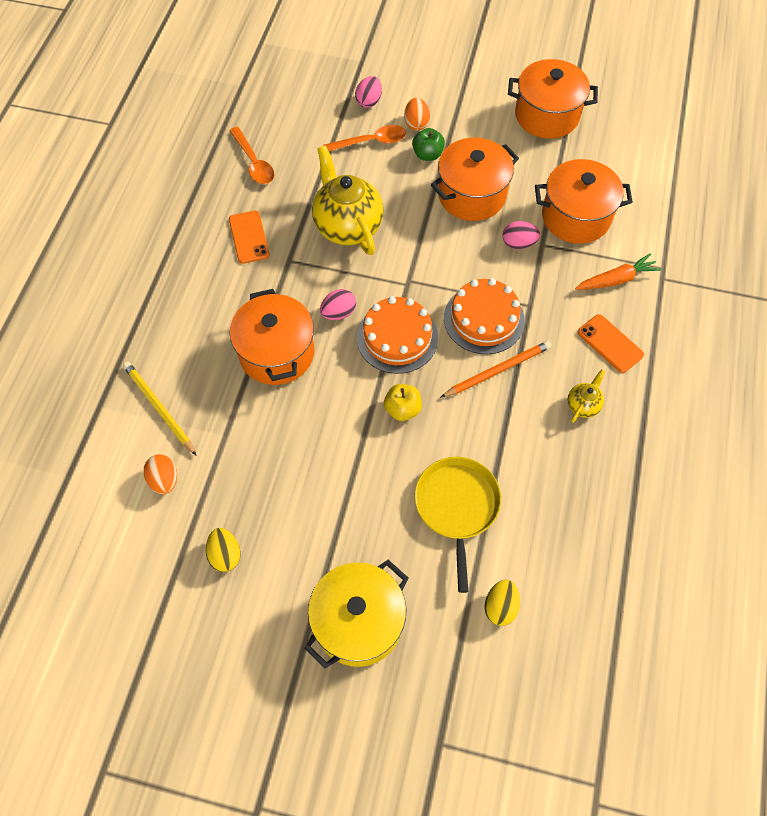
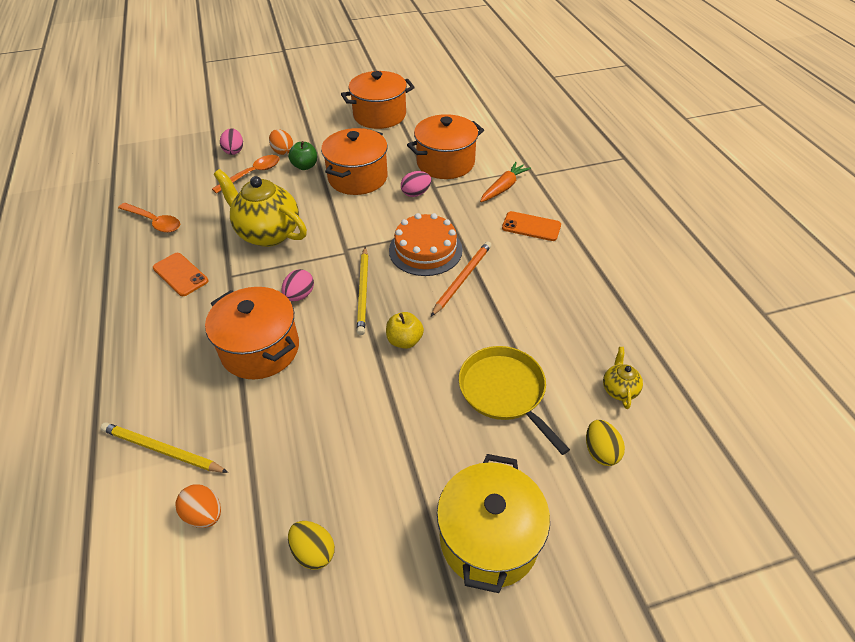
camera: 30 degrees left, 15 degrees down
(397, 337) = (363, 291): orange cake -> yellow pencil
(583, 405) = (544, 273): yellow teapot -> yellow teapot (619, 389)

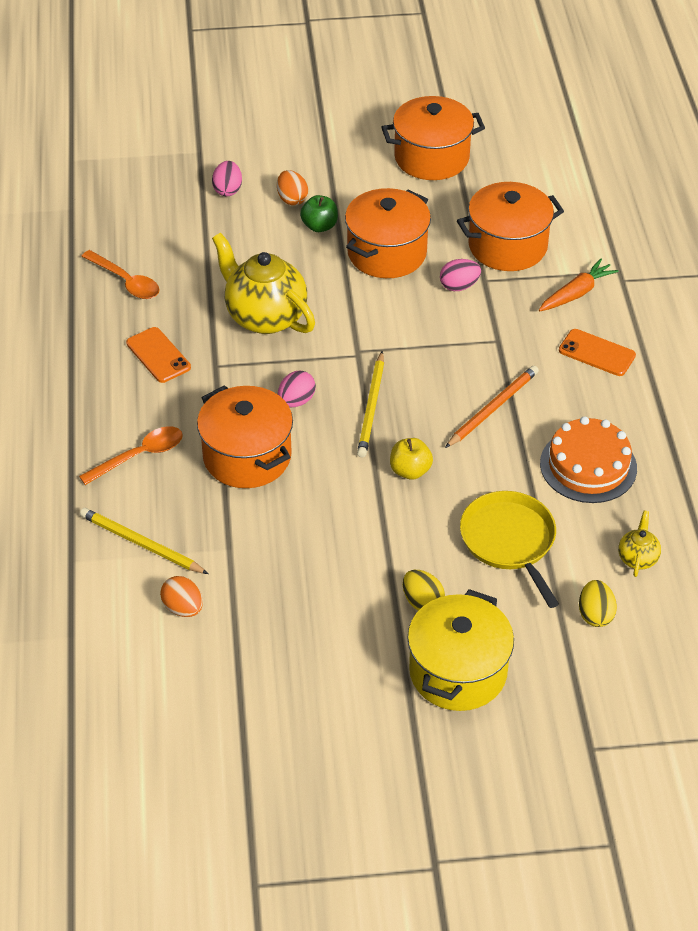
camera: 10 degrees right, 0 degrees up
(252, 174) = (250, 229): orange spoon -> orange spoon (139, 456)
(313, 551) = (286, 655): yellow egg -> yellow egg (422, 602)
(425, 250) = (456, 365): orange cake -> orange cake (588, 466)

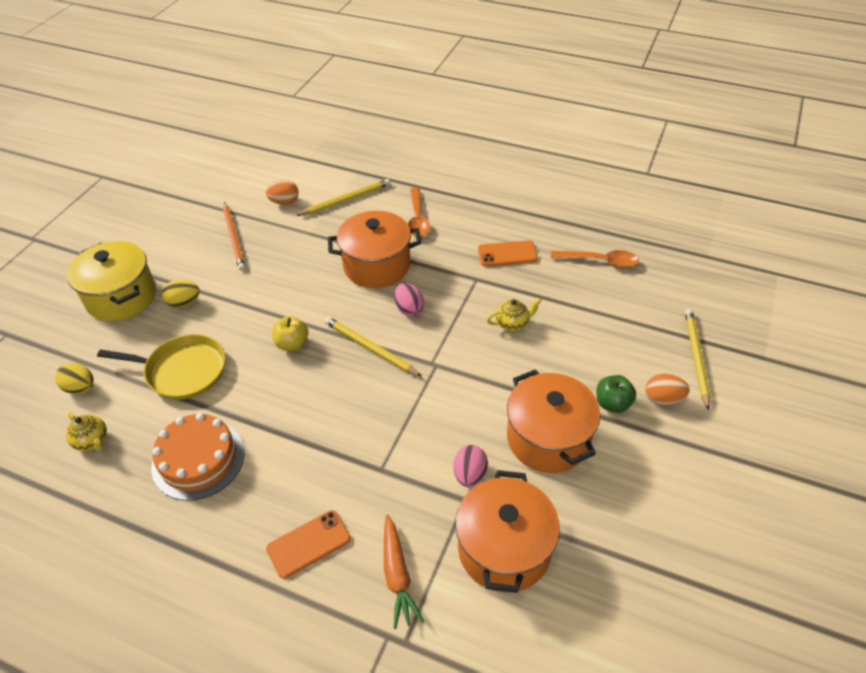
camera: 120 degrees right, 0 degrees up
(126, 281) = (600, 261): orange spoon -> orange spoon turned 150 degrees counterclockwise
(228, 190) = (696, 358): pink egg -> yellow pencil
(265, 317) = (512, 324): yellow teapot -> yellow teapot, size x0.46
(431, 157) = (689, 551): orange pot -> none
(492, 408) = (308, 424): orange pencil -> orange pencil (234, 238)

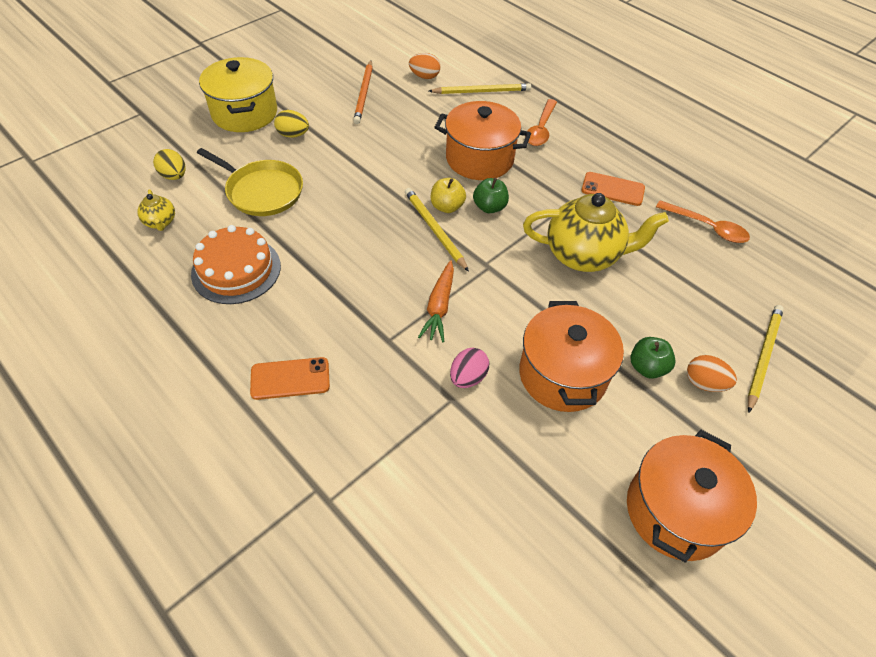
camera: 20 degrees right, 5 degrees up
(292, 344) = (367, 201): yellow apple -> yellow apple (447, 207)
(397, 575) = (353, 439): orange carrot -> orange carrot (439, 307)
(409, 308) = (489, 207): pink egg -> green apple
(504, 549) = (464, 458): orange pot -> orange pot (675, 511)
(512, 324) = (583, 255): yellow teapot -> yellow teapot, size x2.20

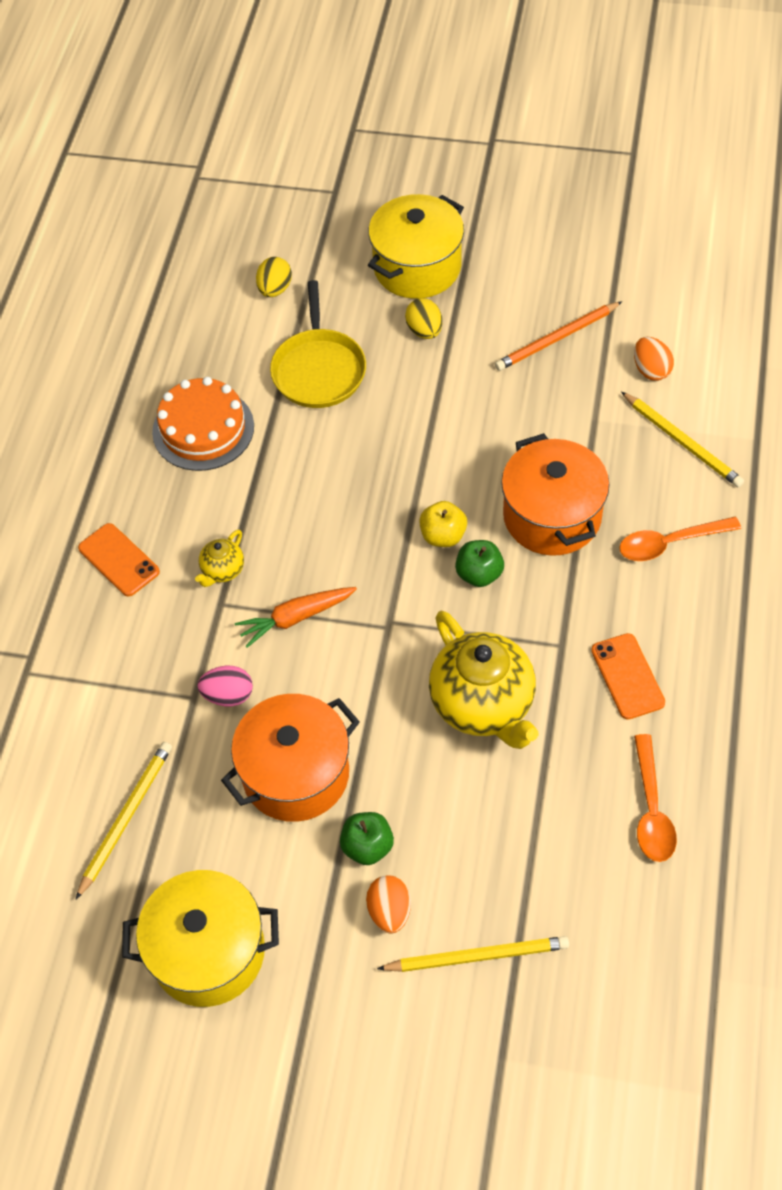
camera: 60 degrees right, 5 degrees up
(161, 222) = (209, 329): yellow teapot -> yellow teapot (222, 571)
(434, 230) = (397, 547): yellow pencil -> yellow pencil (125, 818)
(675, 511) = (208, 952): orange pot -> yellow pot

